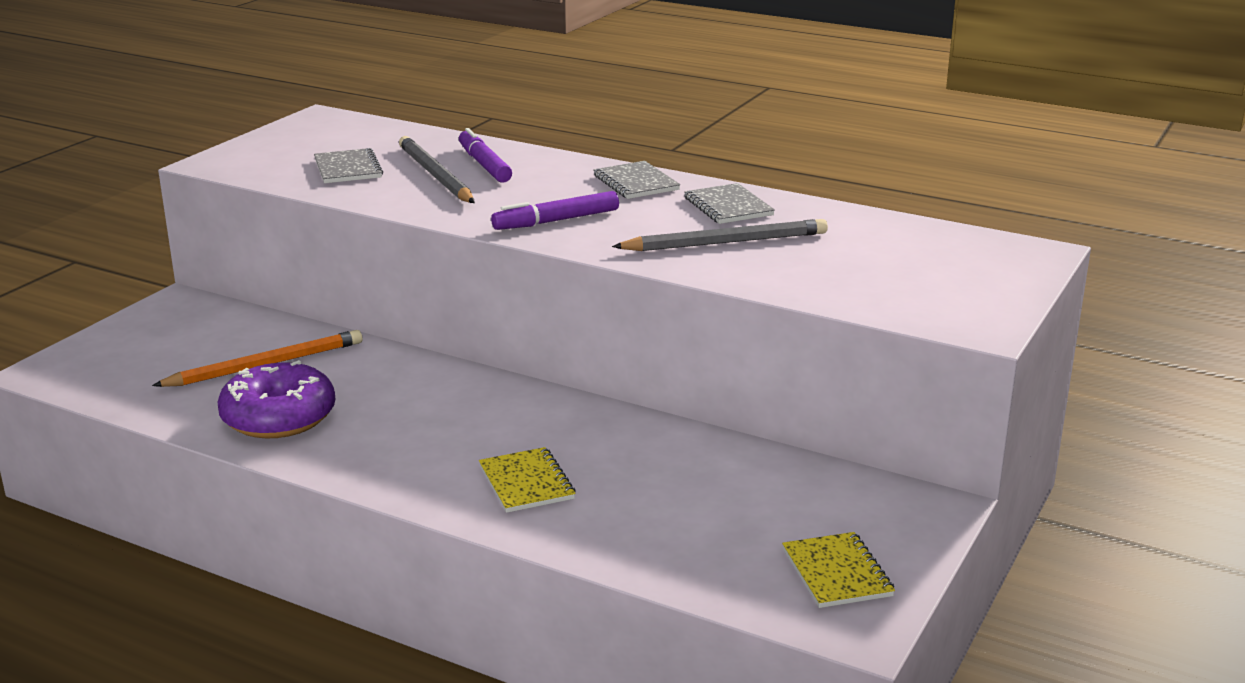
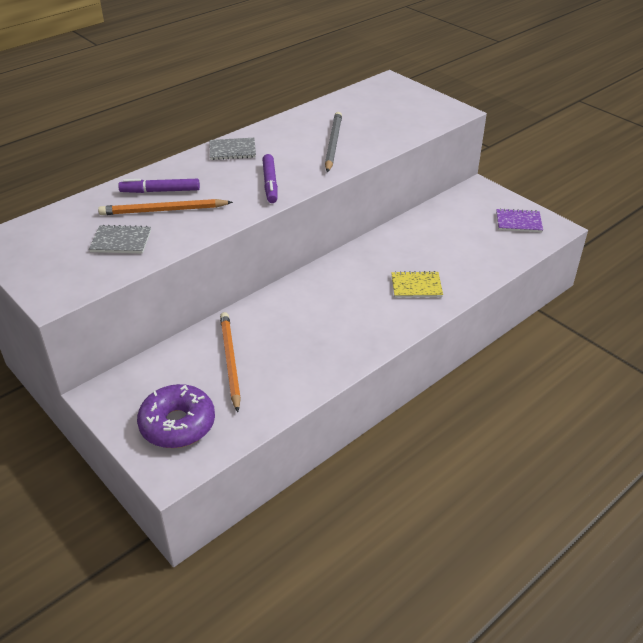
camera: 70 degrees left, 15 degrees up
(278, 417) = (303, 362): purple donut -> purple donut (177, 424)
(435, 175) = (163, 210): grey pencil -> orange pencil
(728, 206) = (287, 133): grey notebook -> none
(837, 573) = (518, 222): yellow notebook -> purple notebook

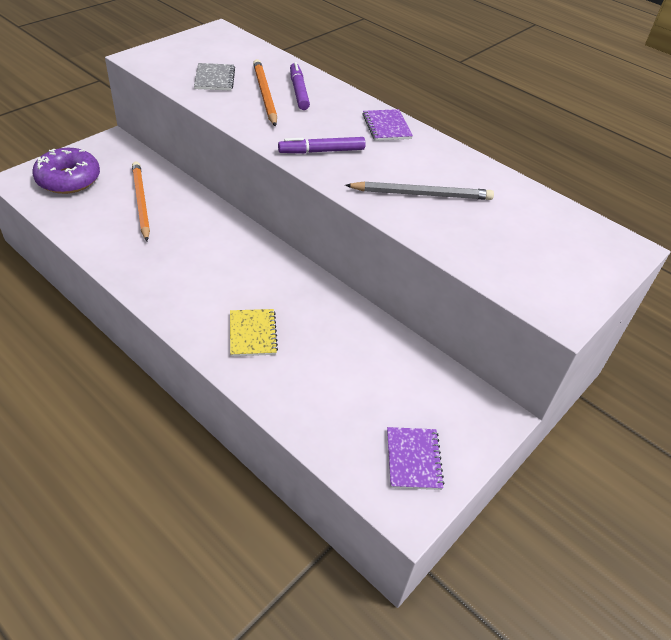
camera: 80 degrees right, 5 degrees up
(230, 361) = (141, 202): orange pencil -> orange pencil turned 90 degrees counterclockwise
(232, 150) = (386, 127): grey notebook -> purple notebook

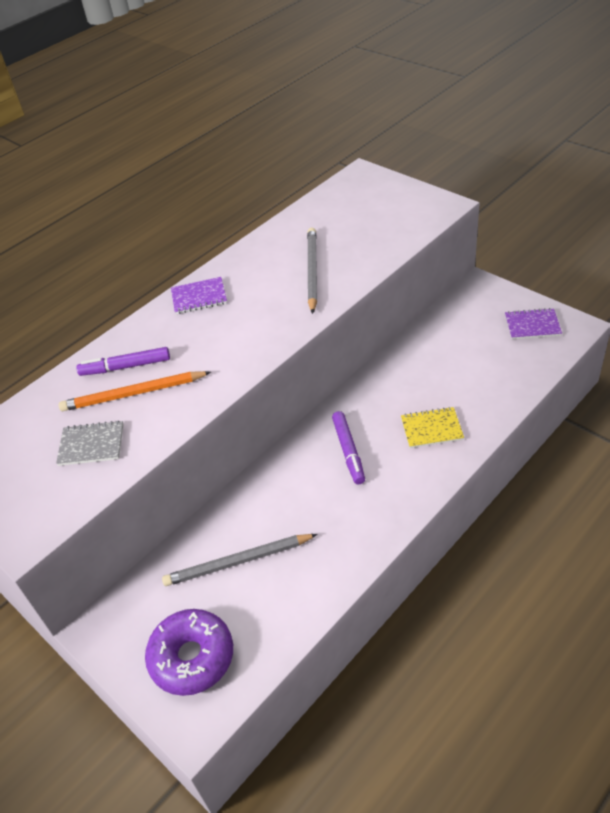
camera: 80 degrees left, 0 degrees up
(141, 202) = (238, 562): orange pencil -> grey pencil
(321, 151) = (249, 337): purple marker -> purple marker (348, 451)

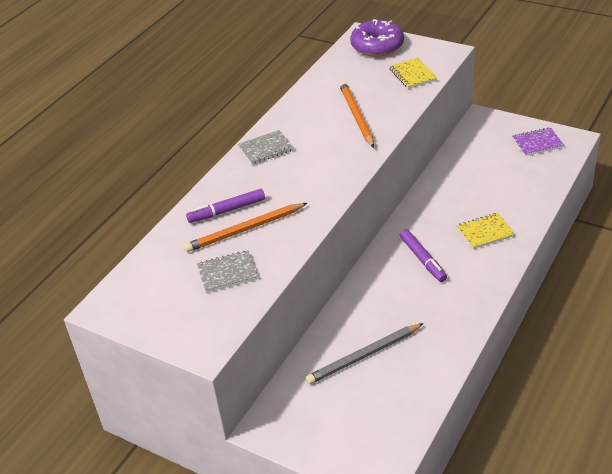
camera: 15 degrees left, 5 degrees down
(192, 657) = (356, 430): purple donut -> purple donut (377, 46)
(199, 297) = (265, 149): purple notebook -> grey notebook
(312, 271) = (356, 116): grey pencil -> orange pencil
(395, 228) = (412, 74): none -> yellow notebook

